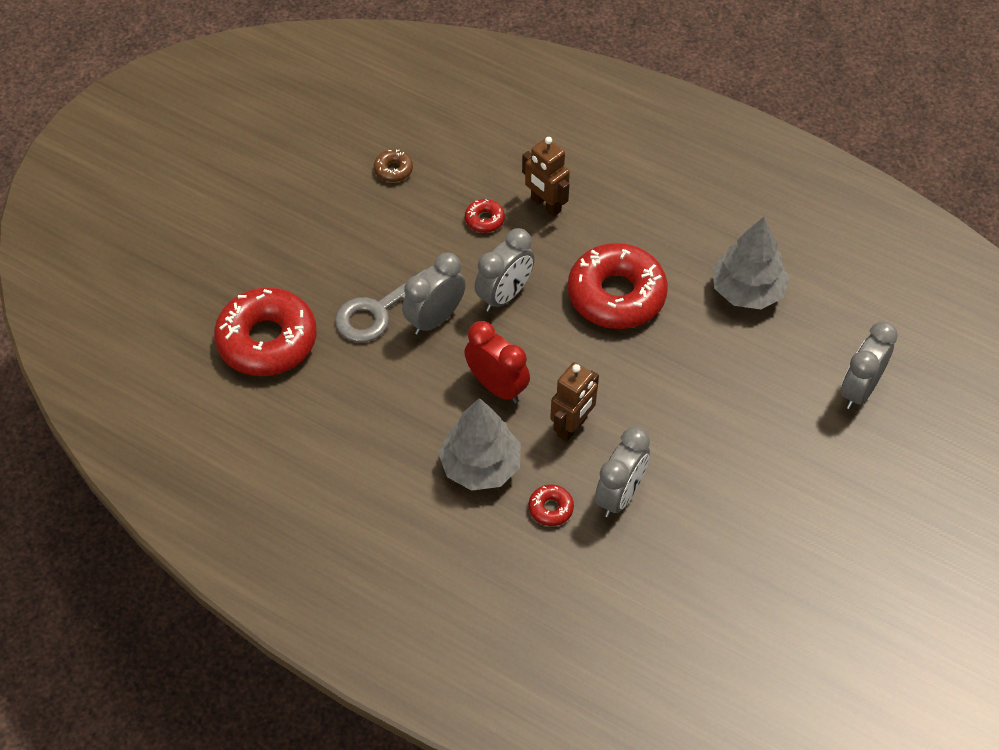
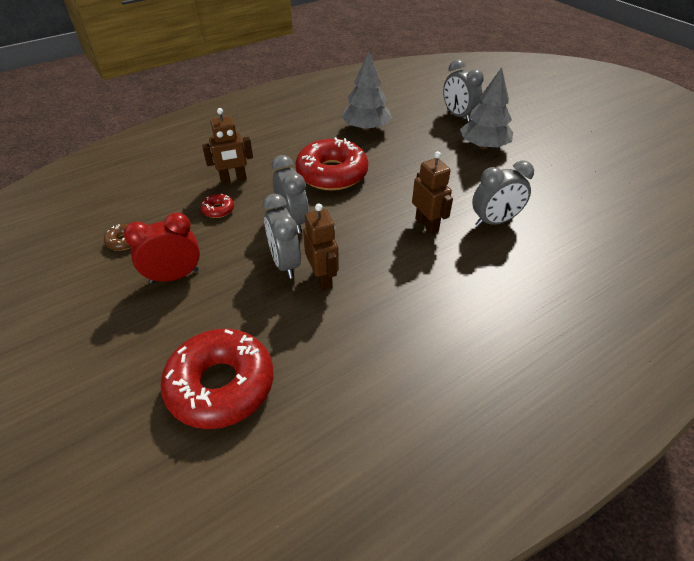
camera: 65 degrees left, 10 degrees down
(378, 312) = (252, 294): grey key -> none
(431, 360) = (322, 278): none -> brown robot
(480, 466) = (438, 282): grey tree -> grey tree (483, 146)
(497, 387) = (370, 250): red clock -> red clock (174, 276)
(551, 508) = (493, 257): red donut -> none
(619, 495) = (494, 221): grey clock -> grey clock turned 105 degrees clockwise

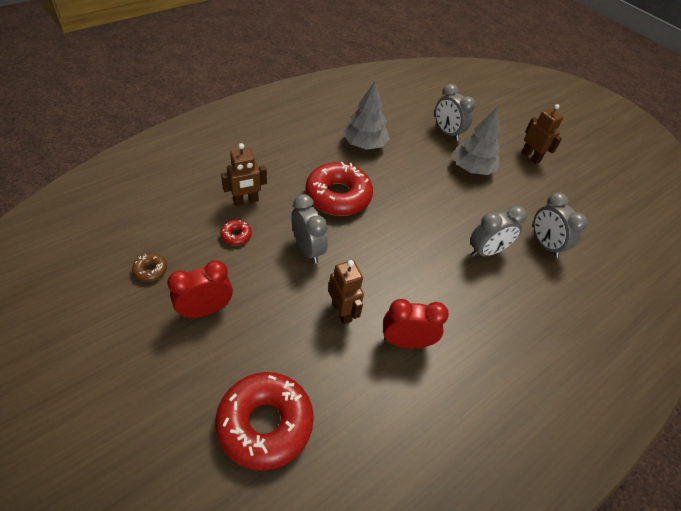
camera: 10 degrees left, 5 degrees up
(285, 263) = (306, 296): grey clock -> grey clock (545, 244)
(392, 307) = (406, 342): none -> red clock
(427, 225) = (428, 254): brown robot -> brown robot (531, 157)

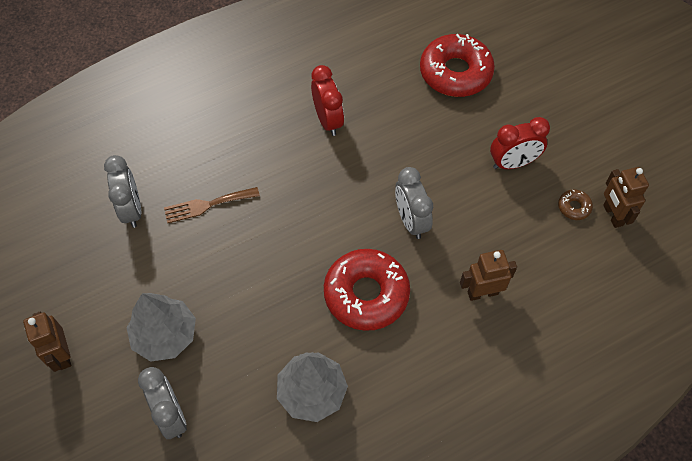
camera: 165 degrees left, 10 degrees up
(236, 235) = (490, 243): red donut -> none
(342, 311) = (383, 151): brown robot -> brown robot (612, 215)
(406, 342) = (328, 120): red clock -> red clock turned 120 degrees counterclockwise
(486, 251) = (207, 205): grey clock -> brown fork

